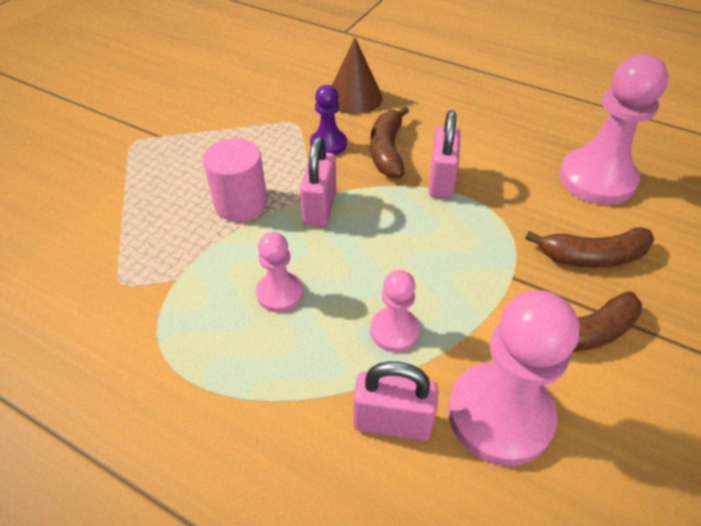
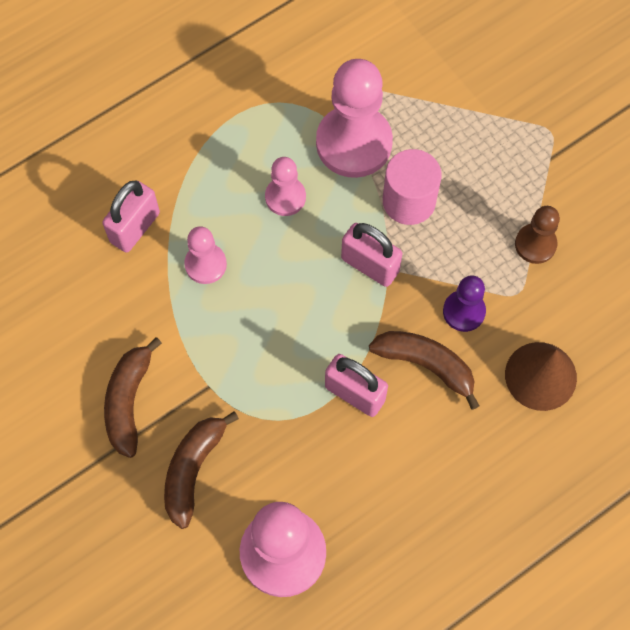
camera: 115 degrees right, 20 degrees up
(247, 124) = (535, 244): none -> brown pawn
(500, 414) = (101, 299): pink pawn -> pink pawn (354, 143)

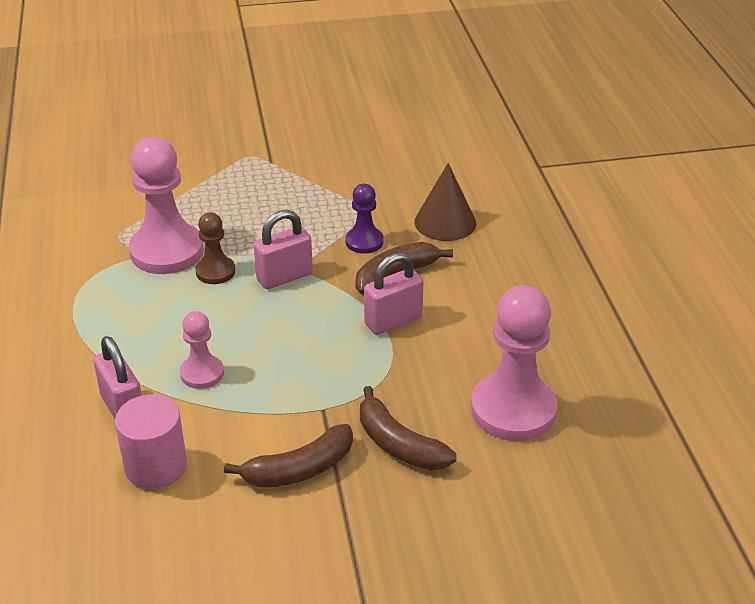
camera: 65 degrees left, 30 degrees down
(128, 401) = (299, 469): brown banana -> brown banana turned 60 degrees counterclockwise
(285, 197) = (180, 304): pink pawn -> none
(409, 201) = (245, 239): pink cylinder -> pink cylinder (156, 466)
(535, 244) = (336, 191): brown pawn -> brown pawn (215, 272)

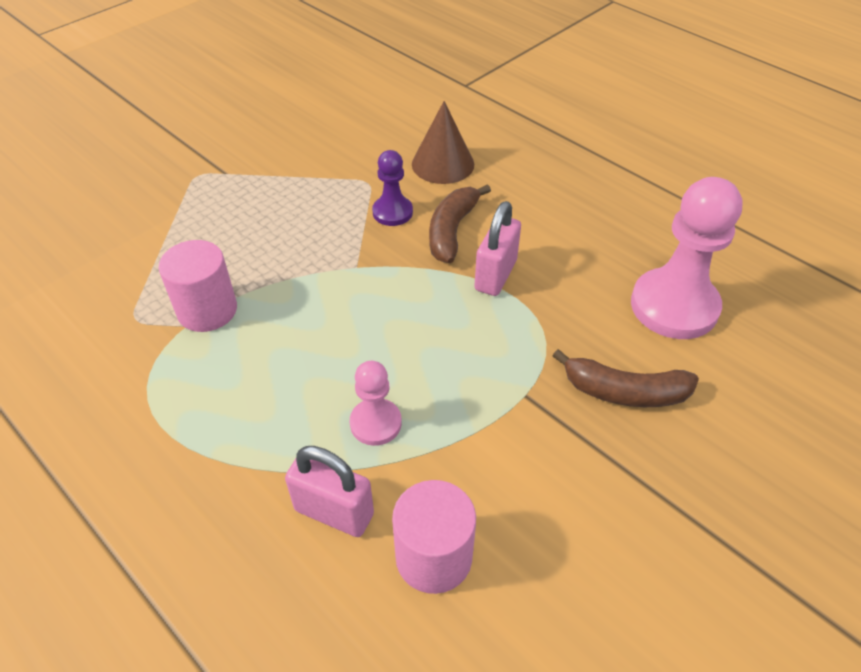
camera: 35 degrees left, 10 degrees up
(167, 251) = (207, 310): pink pawn -> pink cylinder
(215, 272) = (280, 307): brown pawn -> none
(284, 277) = (354, 280): pink padlock -> none
(299, 469) = (570, 470): brown banana -> none

